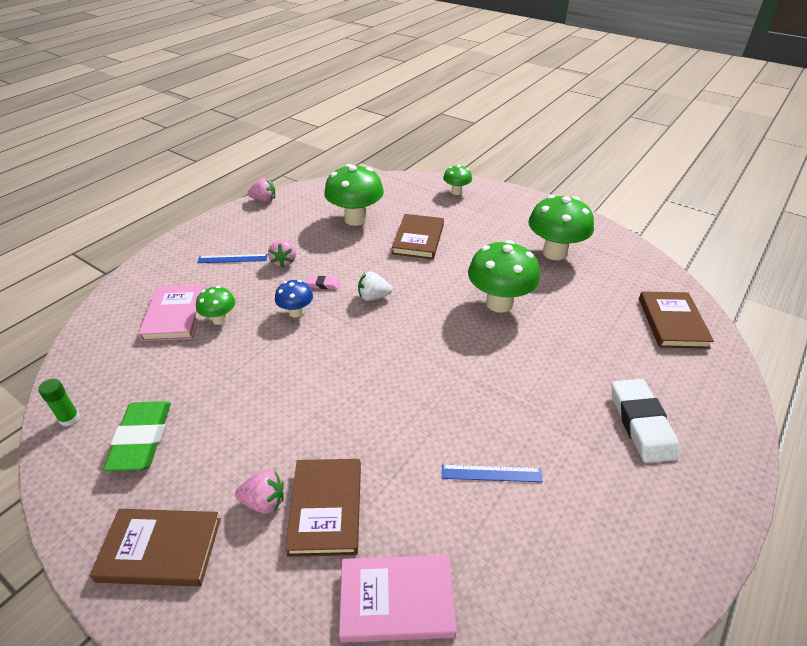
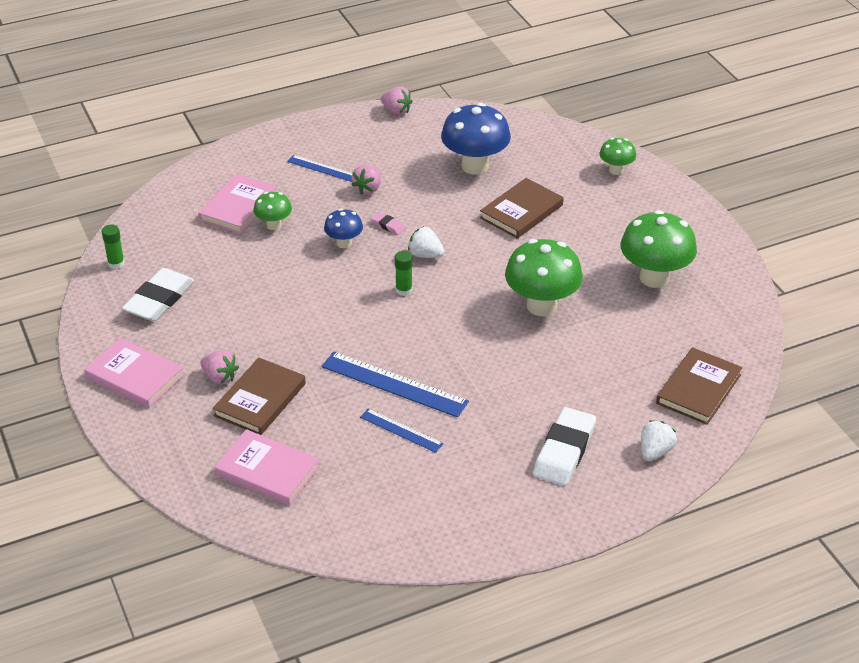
camera: 30 degrees right, 0 degrees up
(141, 439) = (159, 299): green eraser -> white eraser
(160, 549) = (135, 376): brown book -> pink book
(355, 219) = (475, 166): green mushroom -> blue mushroom
(380, 333) = (404, 290): none -> green glue stick
(444, 426) = (394, 384): none -> blue ruler
(703, 389) = (655, 451): none -> white strawberry

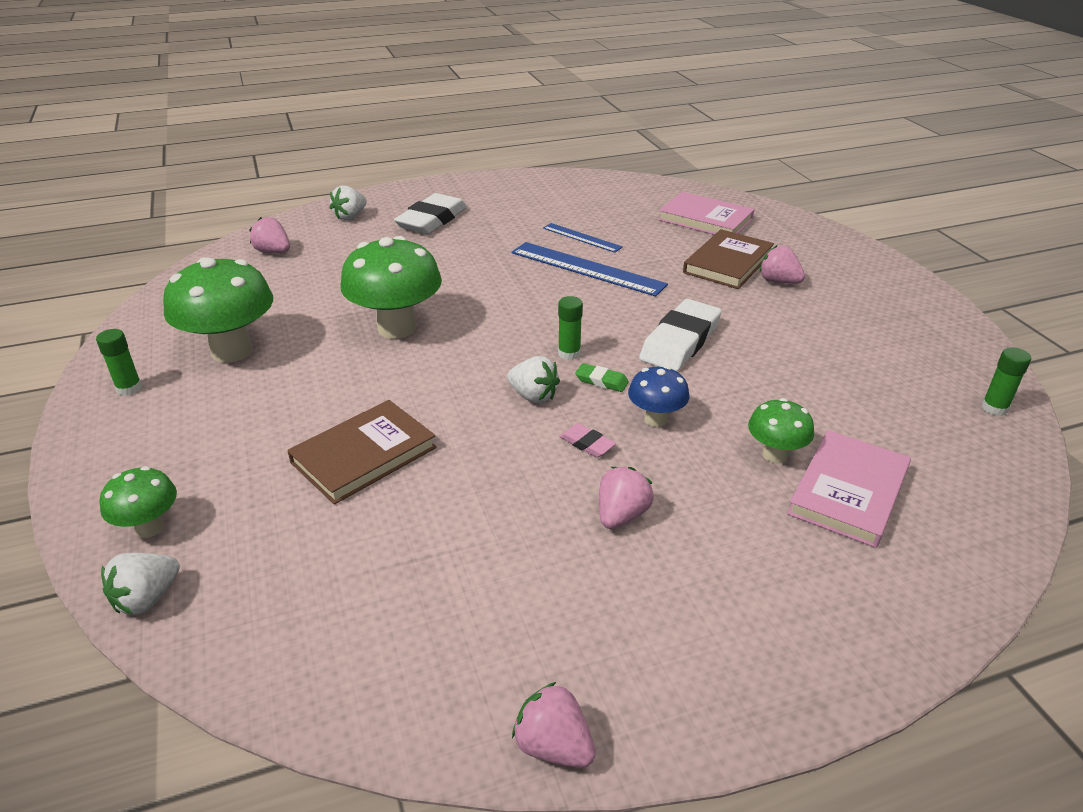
camera: 175 degrees left, 5 degrees down
(135, 376) = (875, 286): pink book -> none
(159, 299) = (897, 359): white eraser -> white eraser (680, 341)
(322, 168) = (715, 569): blue ruler -> none
(379, 269) = (601, 381): none -> green eraser
(475, 166) = (411, 555): blue mushroom -> none
(592, 143) = (147, 598): none -> white strawberry
(698, 389) = (273, 252): brown book -> pink strawberry
(701, 245) = (129, 388): none -> green glue stick

